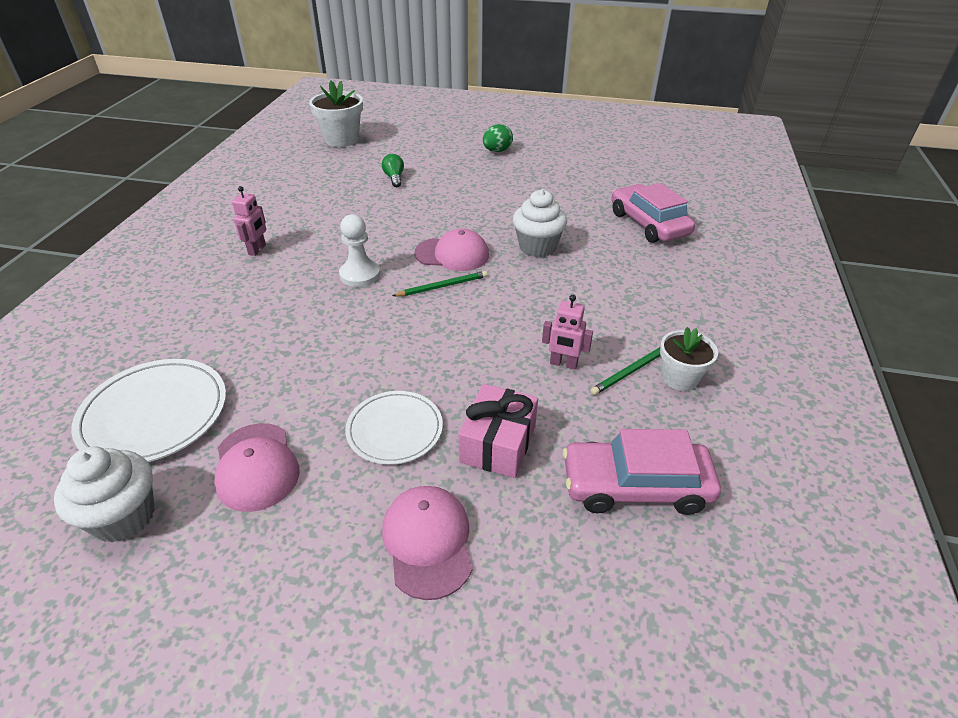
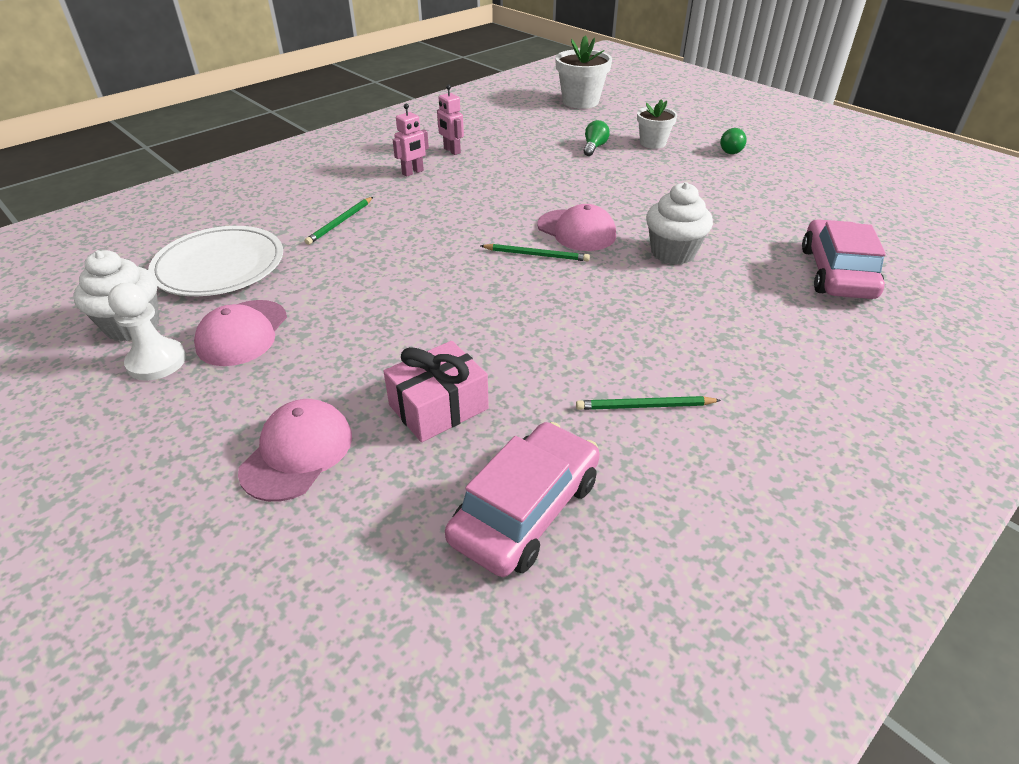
camera: 35 degrees right, 0 degrees up
(237, 322) = (340, 222): none -> green pencil
(360, 275) = (473, 220): white pawn -> white pawn (157, 362)
(394, 430) = (367, 354): white plate -> none
(497, 151) = (730, 150): green egg -> green light bulb
(563, 364) = (578, 368): pink robot -> pink robot (451, 151)
(635, 485) = (526, 510): pink car -> pink car turned 90 degrees clockwise
(679, 378) = (693, 437): white flower pot -> white flower pot (652, 143)

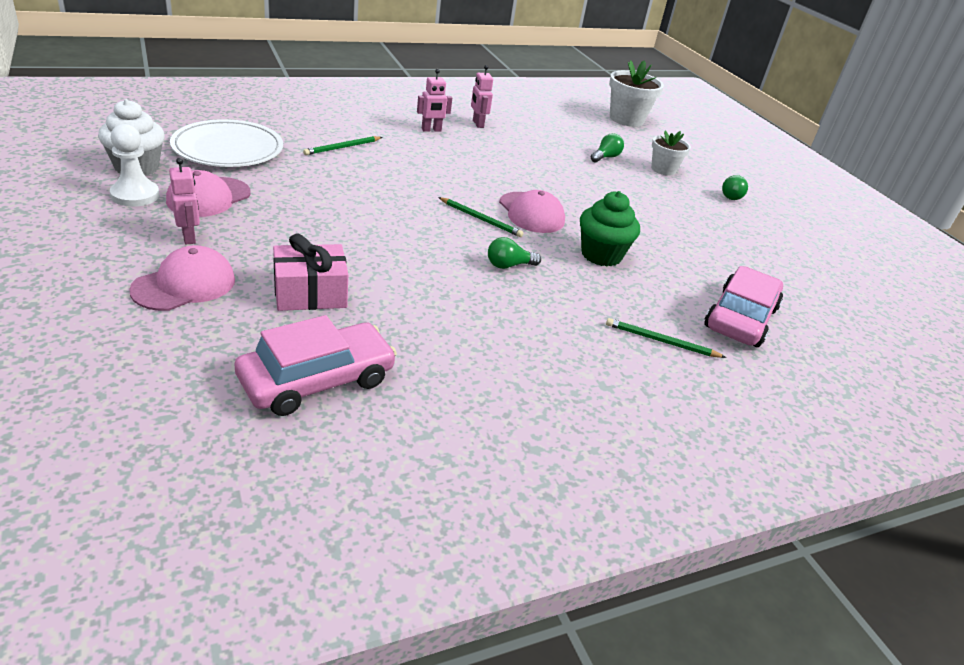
camera: 15 degrees right, 5 degrees down
(258, 391) = (189, 237): none -> pink robot
(602, 296) = (509, 265): none -> green light bulb
(645, 406) = (473, 350): green pencil -> green pencil (661, 341)
(673, 253) = (601, 255): white cupcake -> green cupcake

